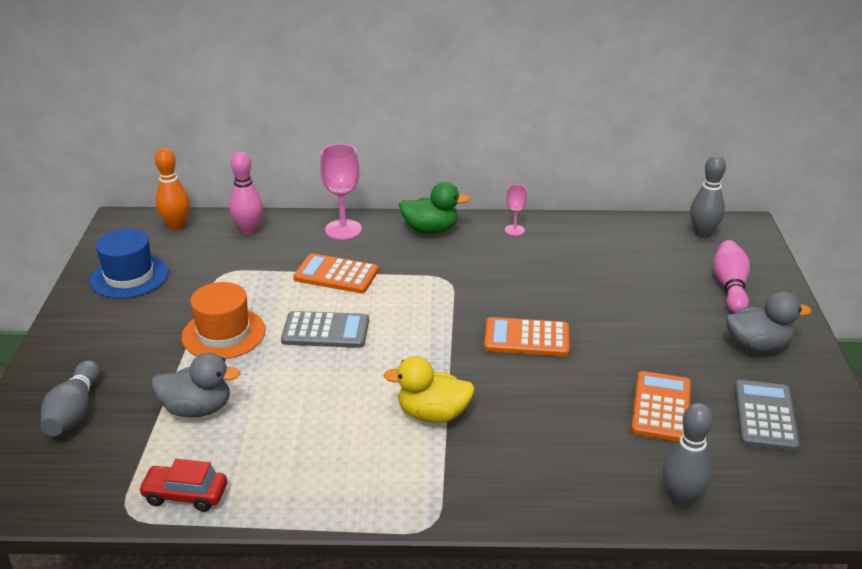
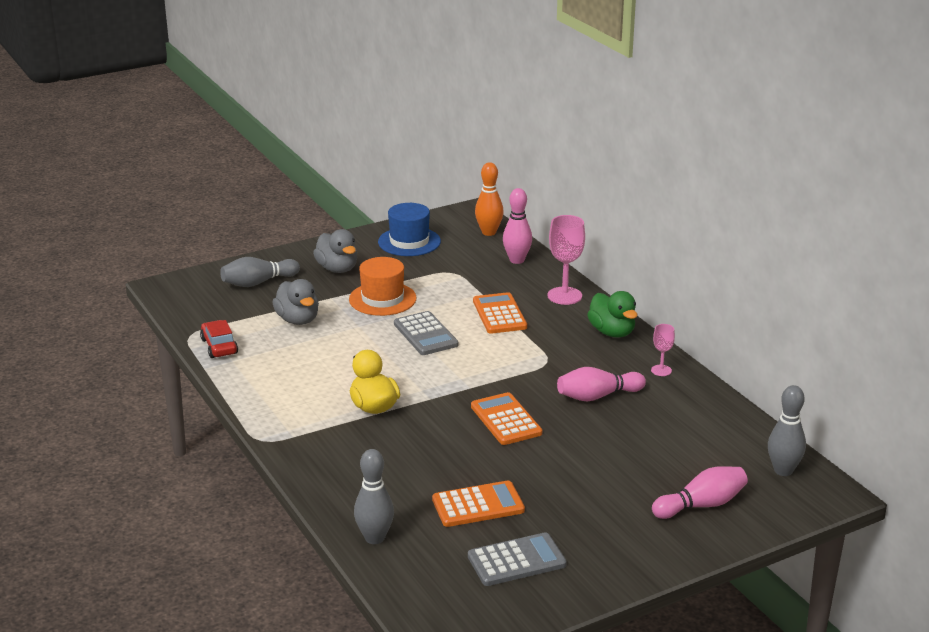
camera: 60 degrees right, 5 degrees down
(528, 275) = (597, 396): none -> pink bowling pin
(757, 345) = (619, 538): grey duck -> grey duck (337, 269)

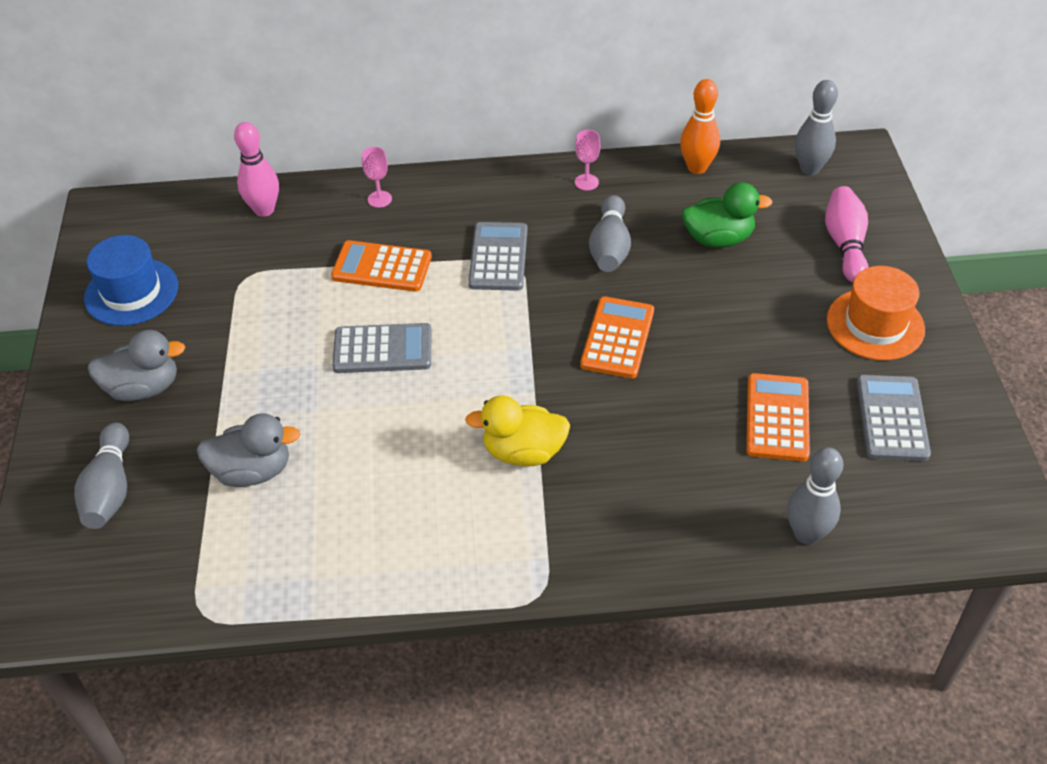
camera: 65 degrees left, 20 degrees up
(219, 346) = (262, 584): red car -> none
(382, 299) = (263, 364): orange hat -> orange hat (875, 324)
(489, 232) = (173, 211): orange bowling pin -> orange bowling pin (697, 167)
(506, 420) = (617, 338): orange calculator -> orange calculator turned 105 degrees clockwise
(547, 354) = (498, 257): none -> grey calculator
(564, 296) = (379, 199): pink goblet -> pink goblet, size x0.54
(597, 396) = (610, 247): pink bowling pin -> grey bowling pin
(612, 332) = (486, 190): green duck -> green duck (718, 239)

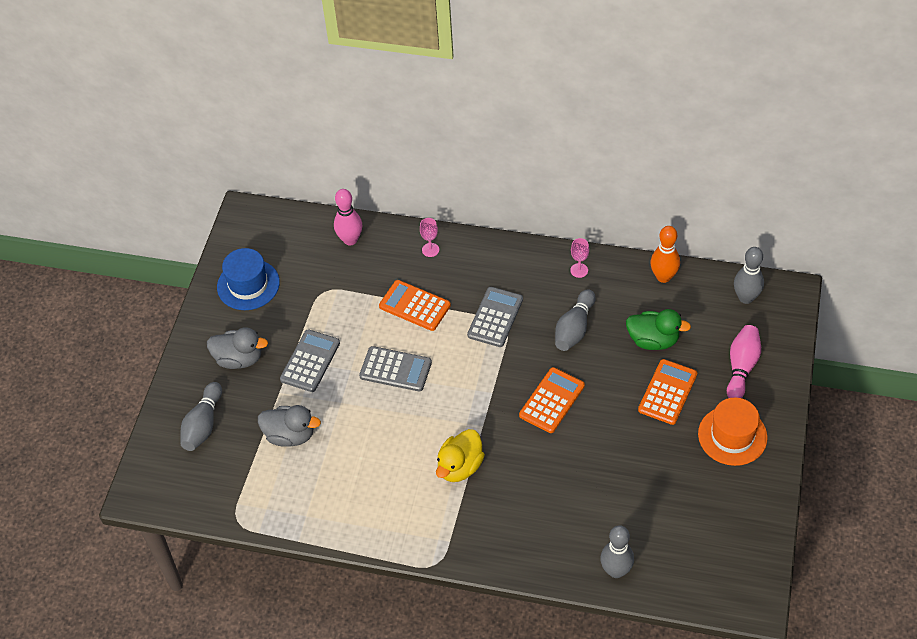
camera: 20 degrees right, 5 degrees up
(523, 452) = (460, 467): yellow duck -> yellow duck turned 75 degrees counterclockwise
(777, 418) = (633, 487): orange calculator -> orange calculator (667, 392)
(892, 418) = (709, 507): grey calculator -> grey calculator (310, 361)

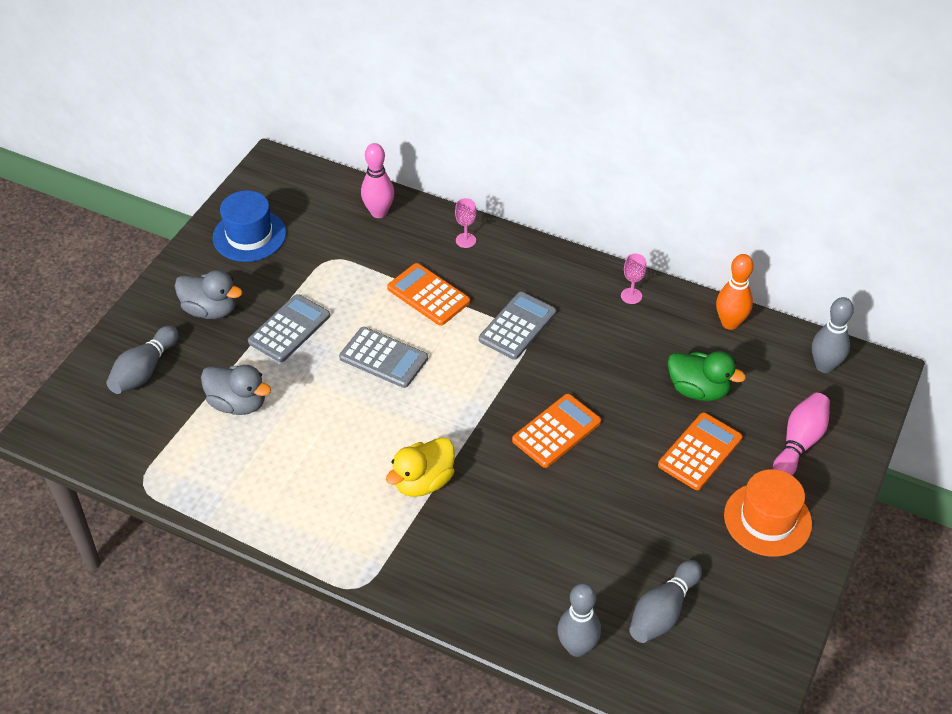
camera: 10 degrees right, 5 degrees down
(574, 328) = (607, 357): grey bowling pin -> grey bowling pin (663, 611)

